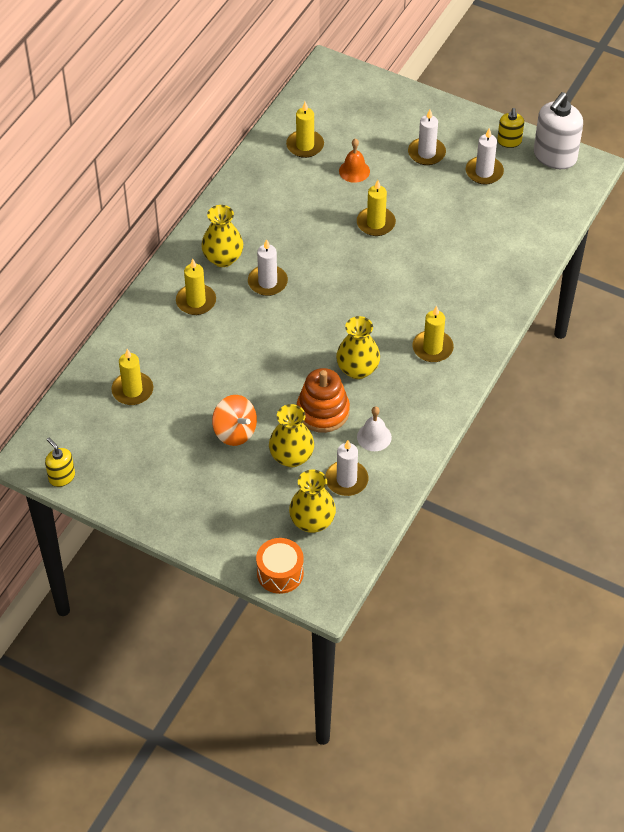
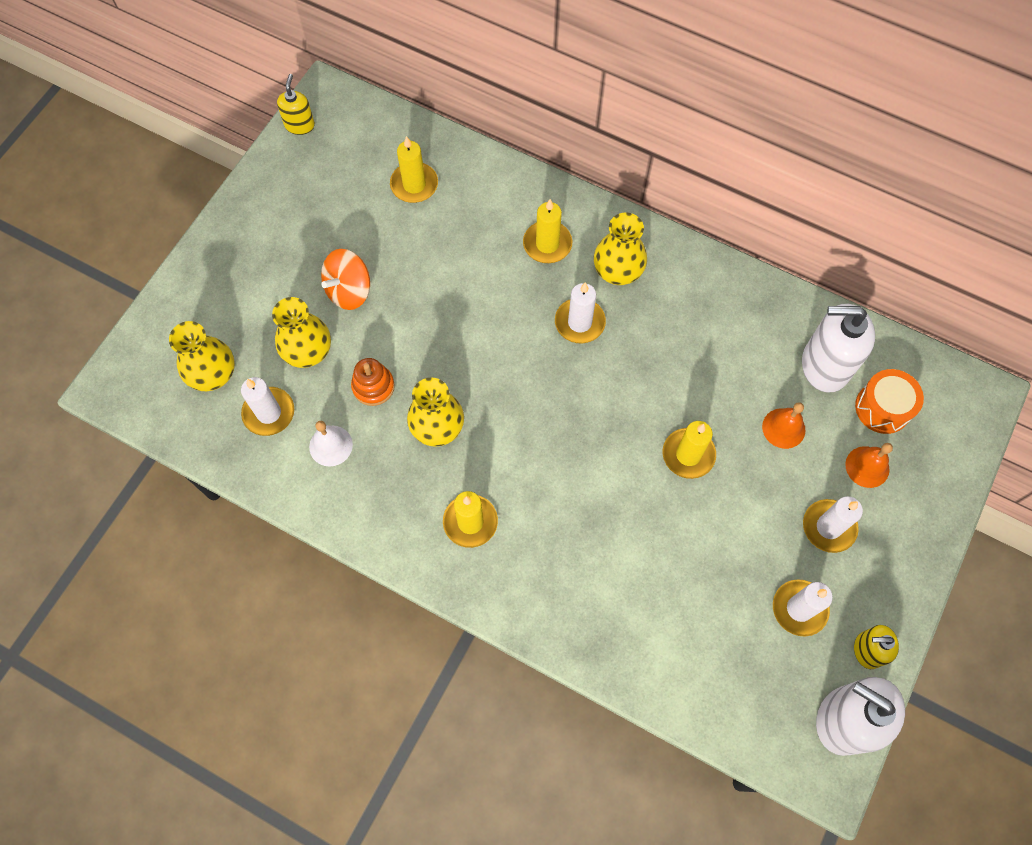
camera: 90 degrees right, 15 degrees up
(61, 477) = (300, 125): yellow soap dispenser -> yellow soap dispenser turned 45 degrees counterclockwise
(280, 573) = (148, 341): orange drum -> orange drum (882, 408)
(305, 145) = (824, 365): yellow candle -> white soap dispenser
(323, 411) = (373, 386): orange stacking toy -> orange stacking toy, size x0.65
(382, 130) = (867, 467): none -> orange bell

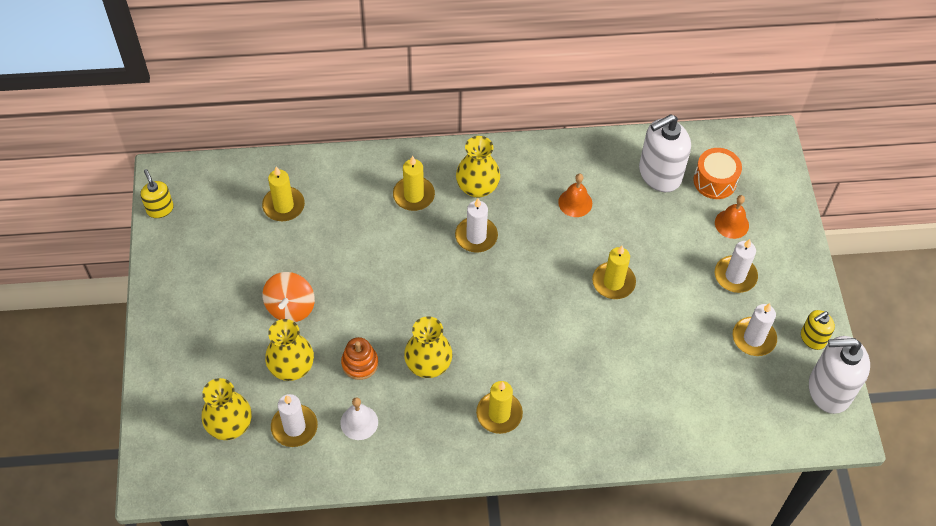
camera: 35 degrees left, 10 degrees down
(783, 428) = (662, 229): orange bell -> orange bell (575, 202)

